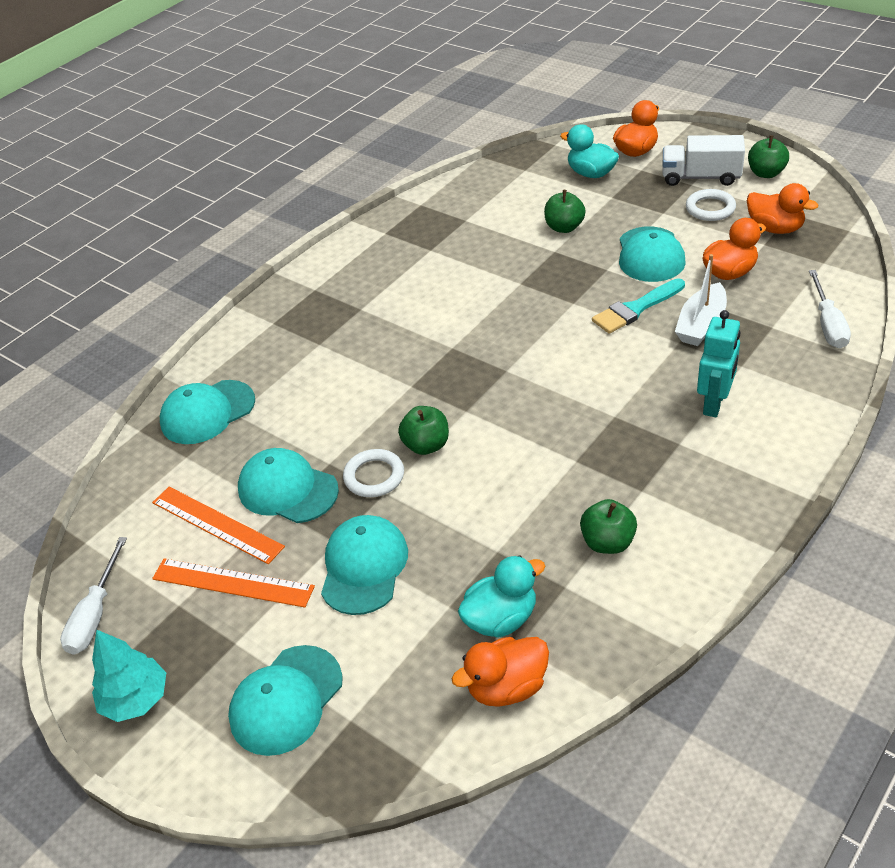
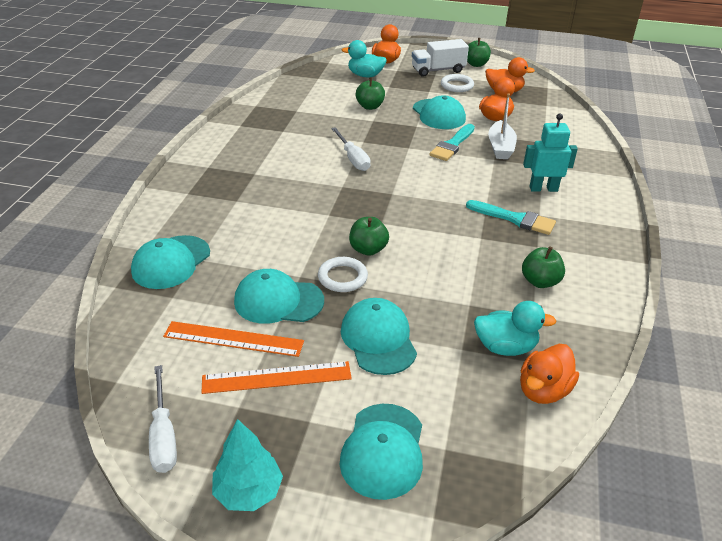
camera: 30 degrees left, 5 degrees down
(501, 619) = (505, 347): turquoise duck -> turquoise duck turned 60 degrees clockwise
(640, 442) = (514, 219): none -> turquoise brush
(714, 403) = (543, 188): turquoise robot -> turquoise robot turned 90 degrees counterclockwise
(828, 324) = (574, 136): white screwdriver -> white screwdriver (353, 158)

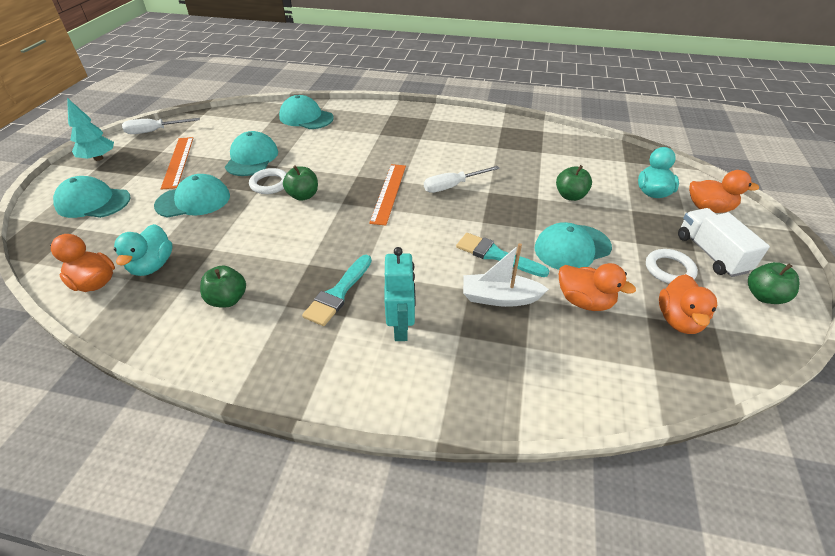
camera: 90 degrees right, 5 degrees up
(233, 339) = (221, 145): orange ruler -> orange ruler (388, 193)

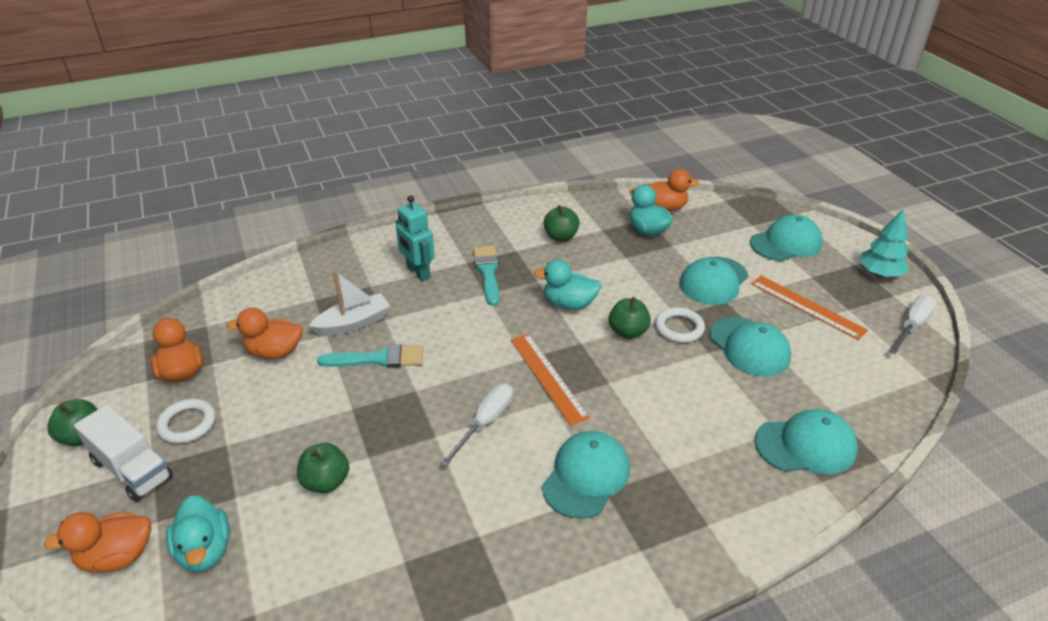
camera: 145 degrees right, 5 degrees down
(312, 231) = (569, 304): none -> turquoise duck
(572, 248) = (302, 403): turquoise cap -> turquoise cap (586, 476)

